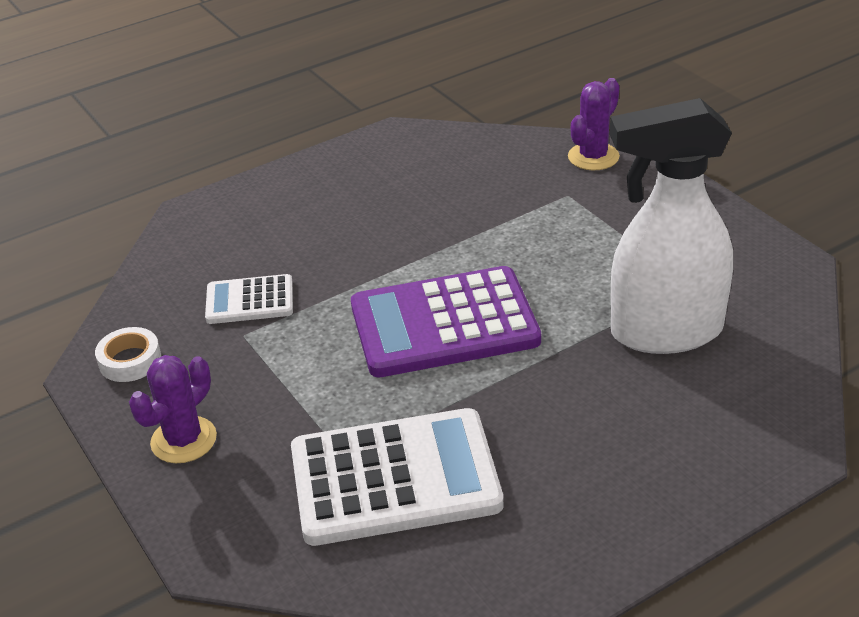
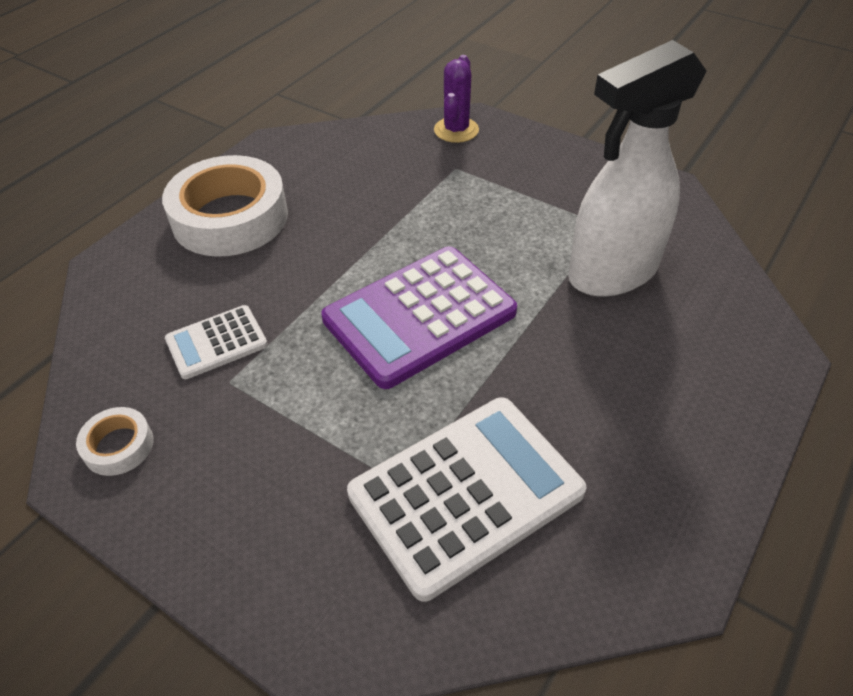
camera: 25 degrees left, 10 degrees up
(184, 440) = (225, 522): purple cactus -> none
(319, 195) = (230, 217): none -> white tape

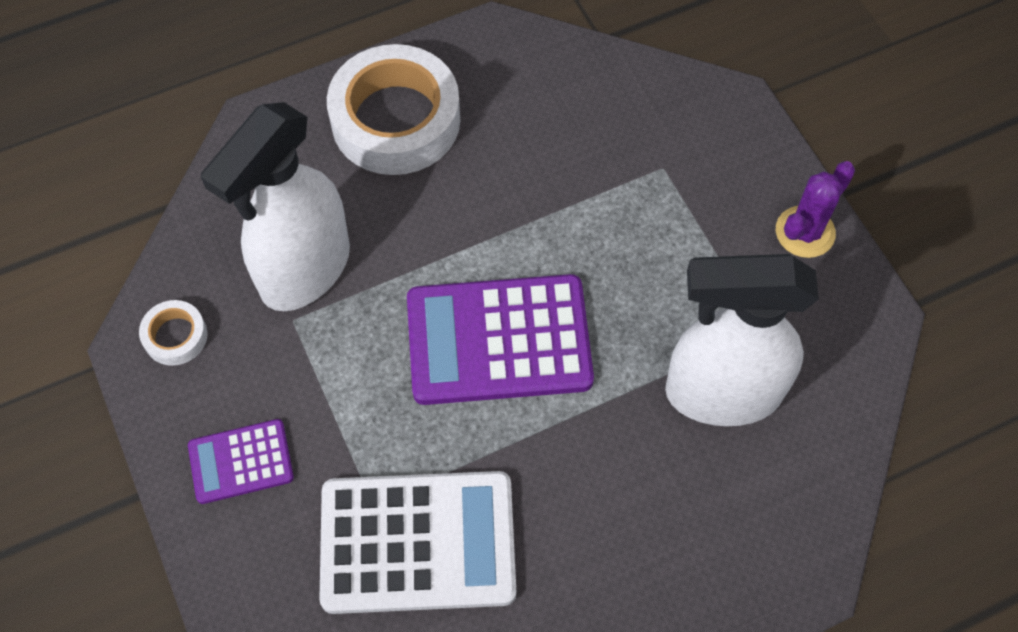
camera: 30 degrees right, 15 degrees up
(216, 342) = (304, 270): white calculator -> white spray bottle
(250, 516) = (241, 461): none -> purple calculator
(456, 130) = (703, 110): purple cactus -> purple cactus (805, 232)

